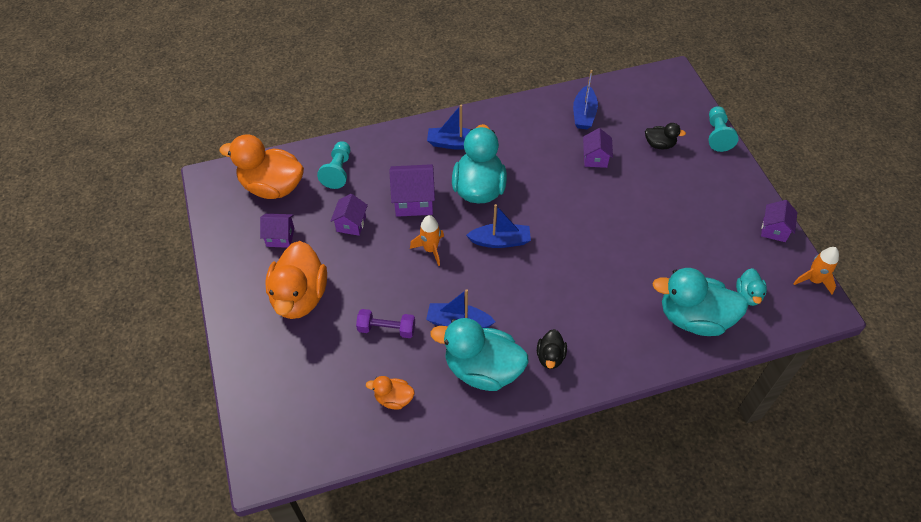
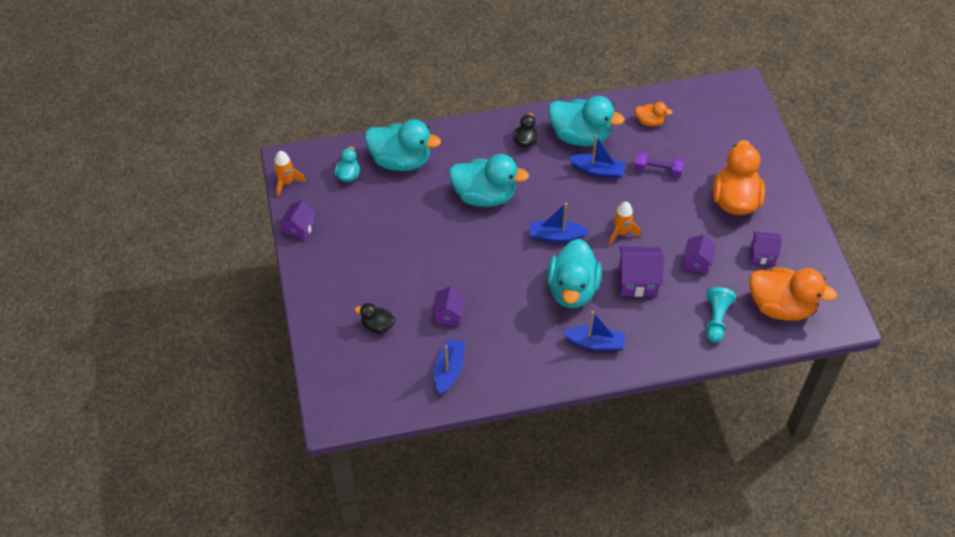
camera: 175 degrees left, 0 degrees up
(585, 281) = (485, 196): none -> turquoise duck
(717, 135) = (312, 332): turquoise pawn -> none

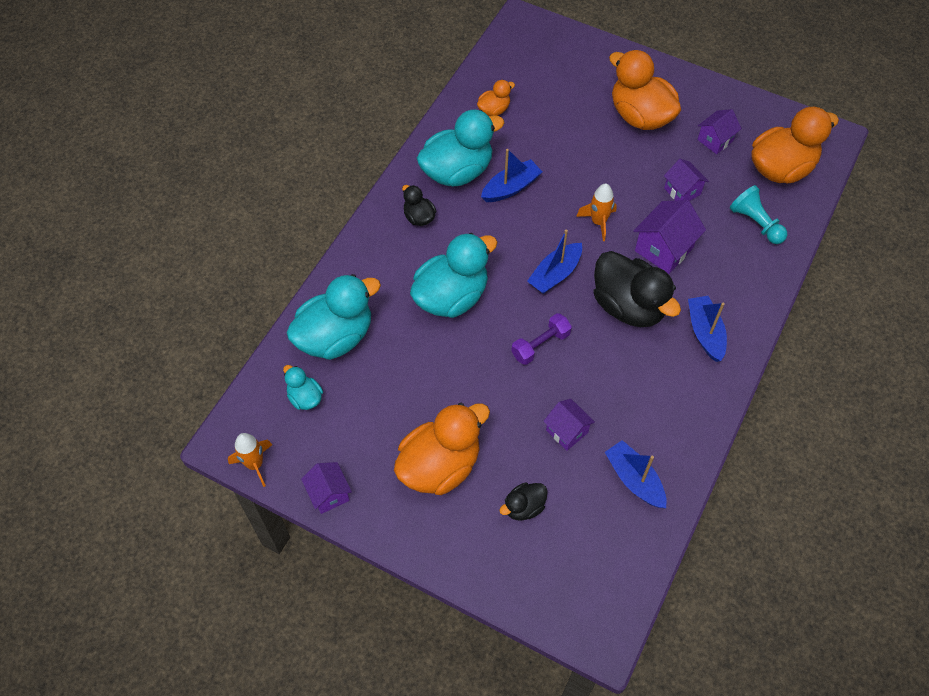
camera: 50 degrees left, 5 degrees up
(366, 267) = (440, 466): none -> orange duck
(572, 289) = (628, 306): turquoise duck -> black duck
(595, 343) = (705, 333): blue boat -> blue boat turned 60 degrees counterclockwise
(658, 170) = (554, 144): purple dumbbell -> purple dumbbell (540, 345)

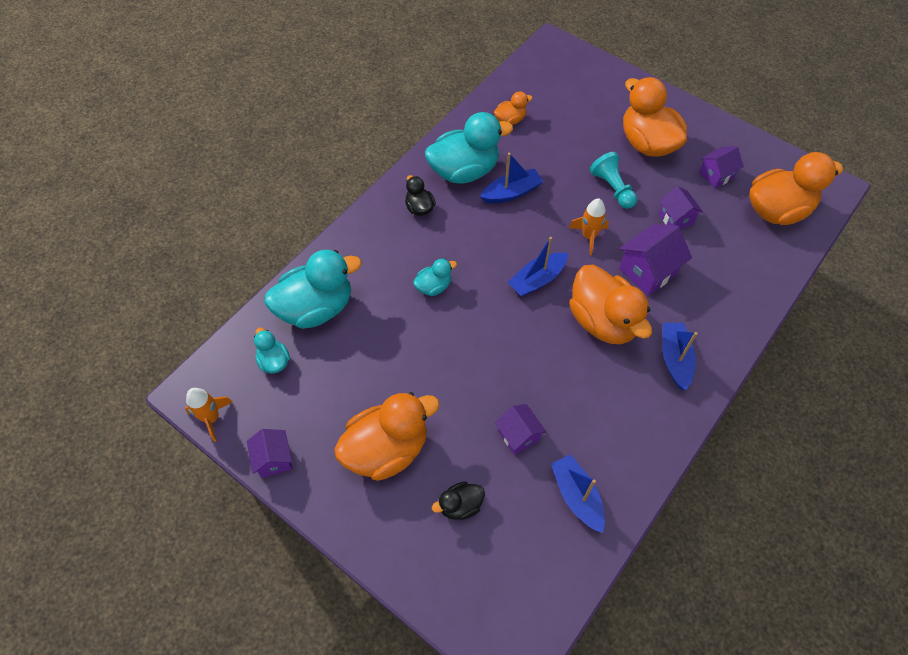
camera: 10 degrees right, 0 degrees up
(451, 297) = (434, 286): turquoise duck -> turquoise duck, size x0.49
(540, 345) = (509, 345): purple dumbbell -> none
(628, 306) = (603, 321): black duck -> orange duck
(756, 223) = (743, 259): turquoise pawn -> turquoise pawn (612, 188)

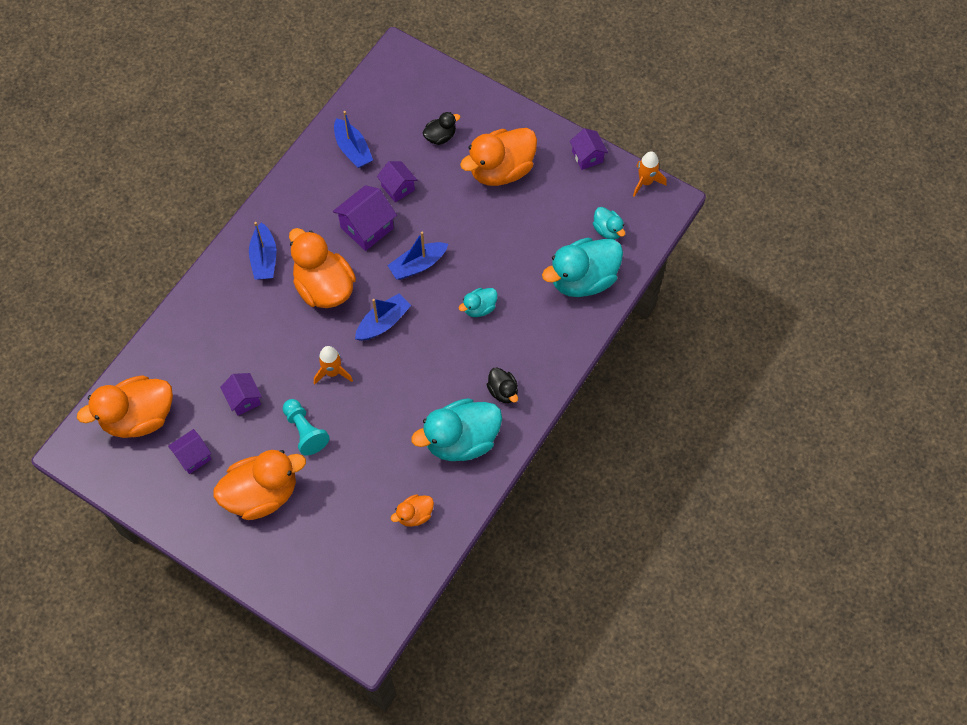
camera: 175 degrees right, 5 degrees up
(511, 193) = (410, 417): blue boat -> blue boat (418, 265)
(647, 143) = (262, 494): orange duck -> orange duck turned 75 degrees counterclockwise
(647, 271) = (278, 339): purple house -> purple house (367, 228)

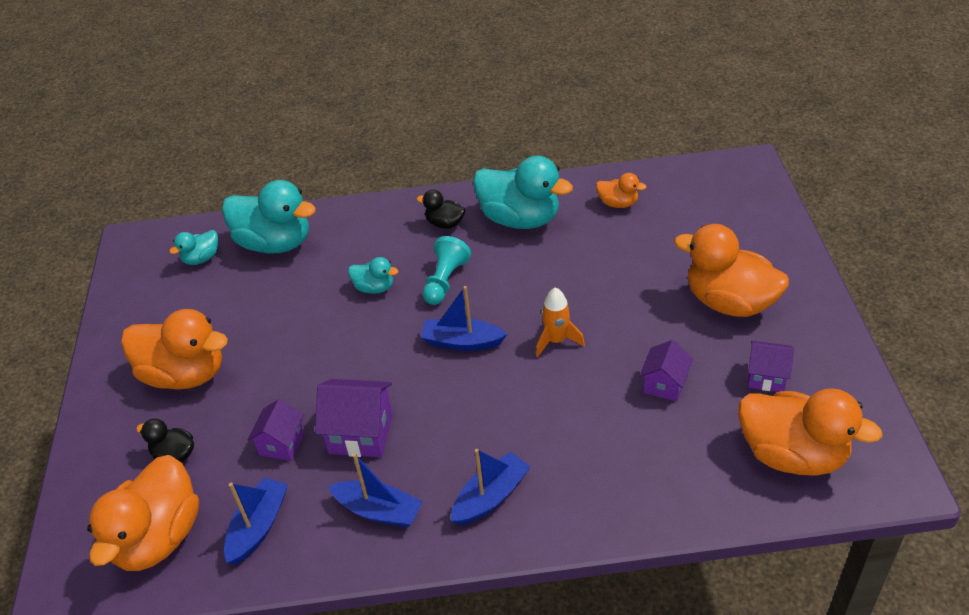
camera: 125 degrees left, 20 degrees down
(305, 431) = (637, 317): turquoise pawn -> turquoise pawn (445, 281)
(324, 287) = (471, 416): orange duck -> orange duck (158, 538)
(418, 265) = (368, 361): blue boat -> blue boat (378, 511)
(503, 391) = (445, 223): black duck -> black duck turned 90 degrees counterclockwise
(587, 157) = (115, 321): purple house -> none
(607, 230) = (201, 258): turquoise duck -> turquoise duck turned 150 degrees counterclockwise
(645, 182) = (119, 266): orange rocket -> none

